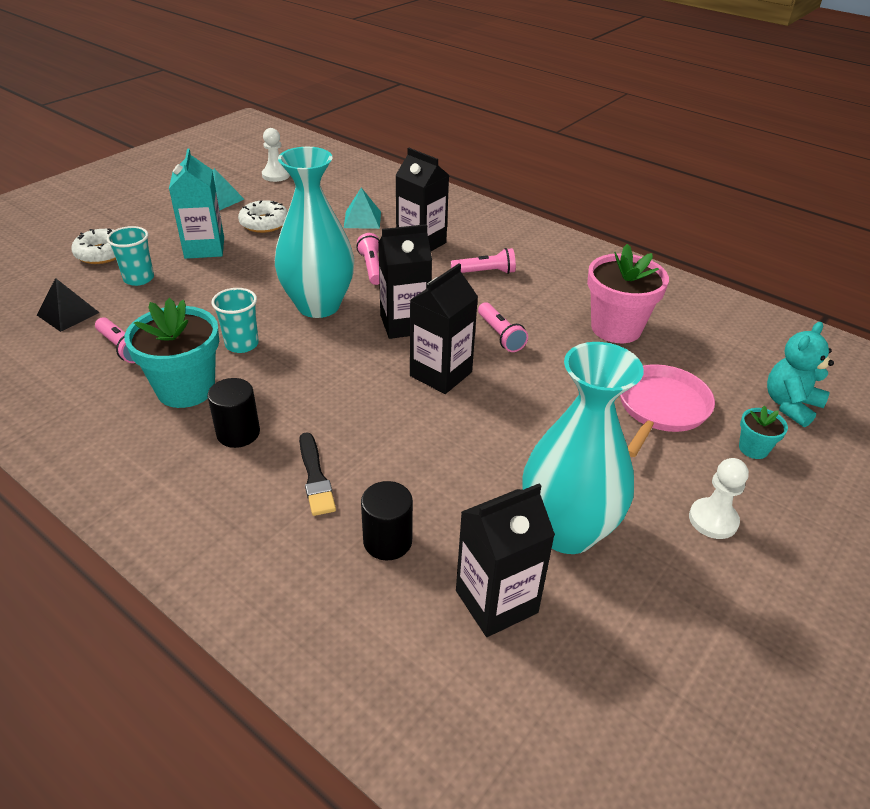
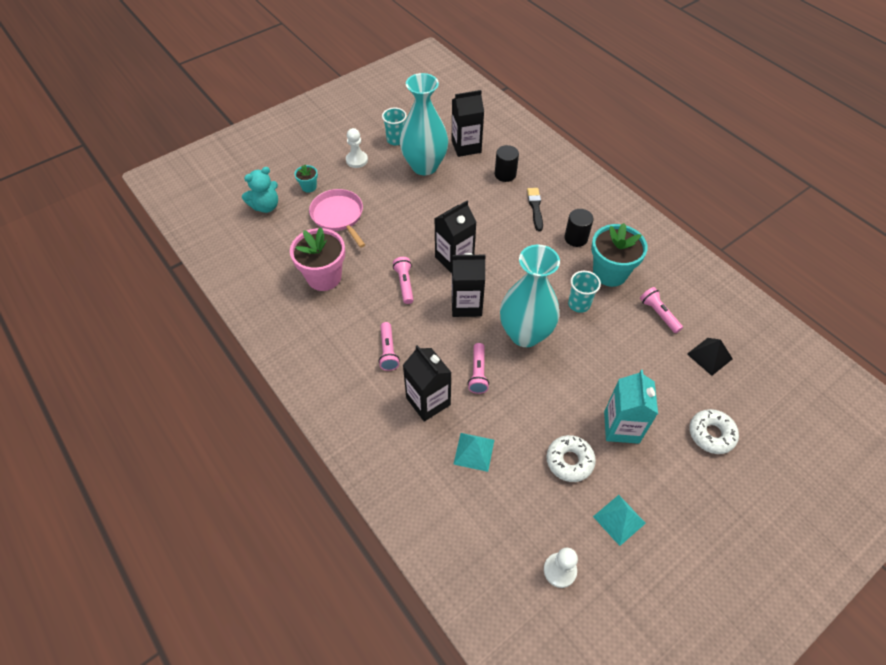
camera: 165 degrees left, 15 degrees up
(139, 278) = (668, 391): turquoise cup -> turquoise cup (396, 140)
(485, 272) = (388, 351): pink flashlight -> pink flashlight turned 105 degrees counterclockwise
(661, 408) = (338, 216): pink pan -> pink pan turned 105 degrees clockwise

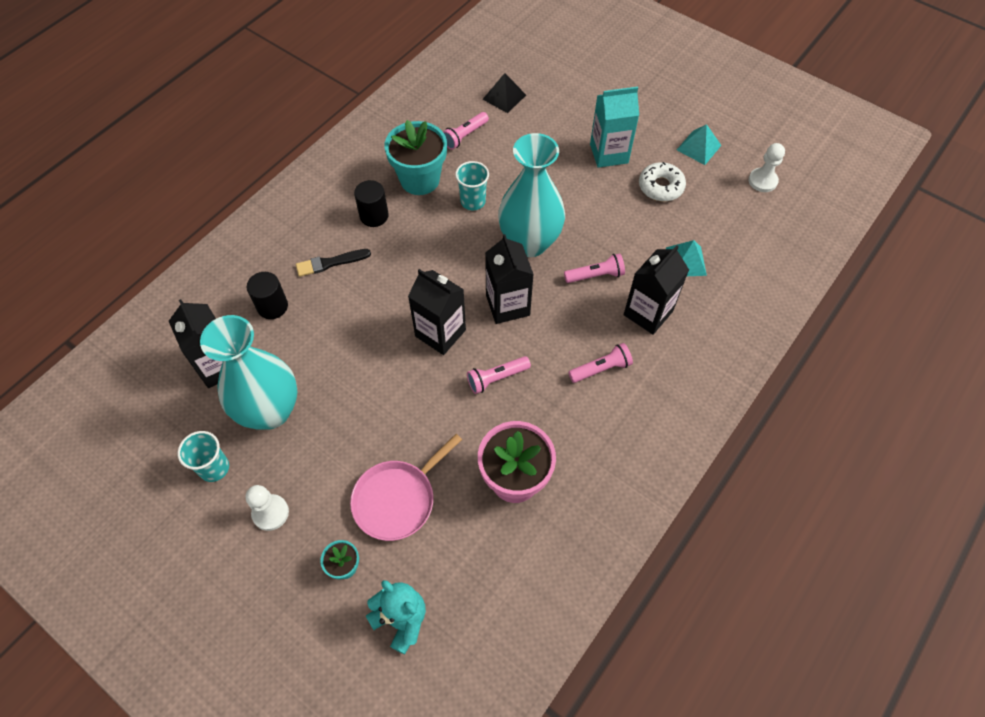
camera: 105 degrees left, 5 degrees up
(711, 434) = (589, 93): white donut -> none

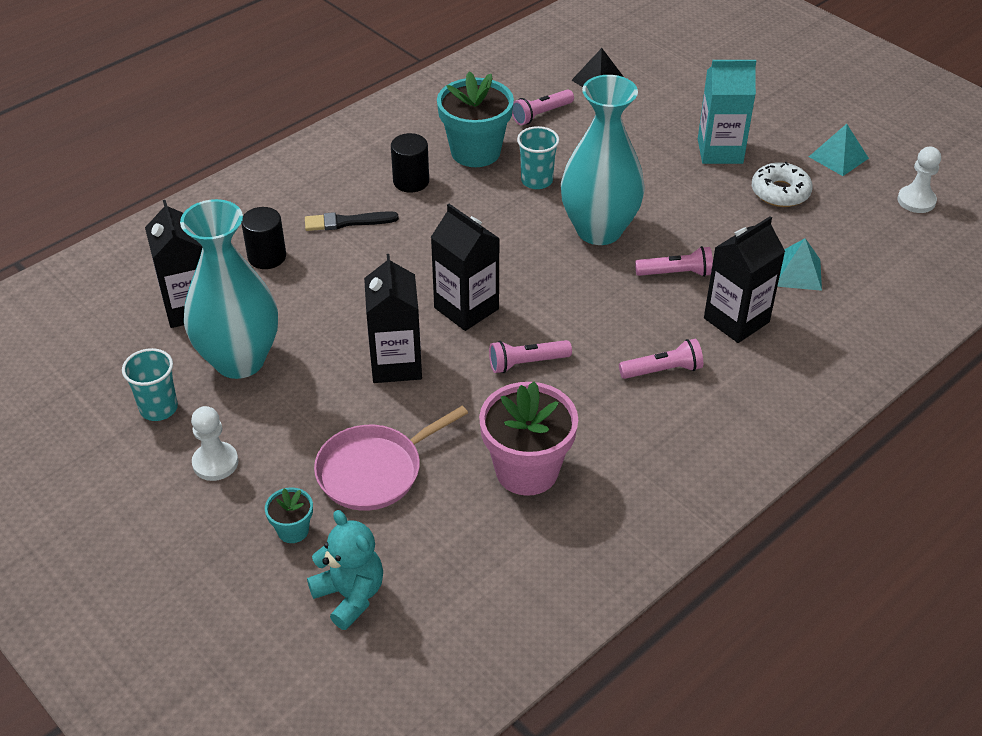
camera: 10 degrees right, 15 degrees down
(507, 305) = (557, 290): black carton -> black carton (396, 364)

